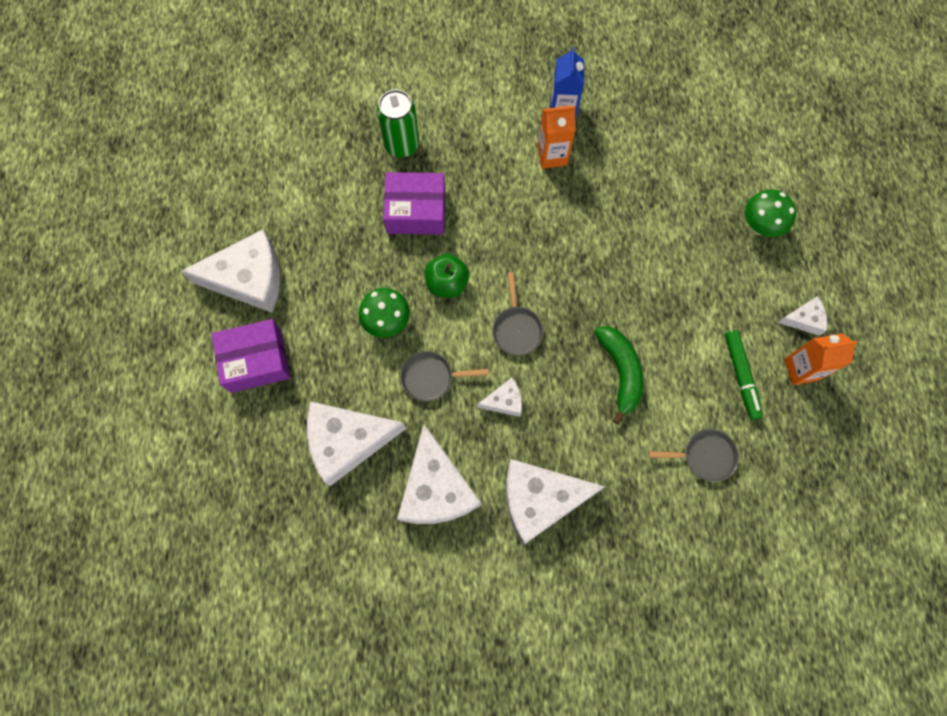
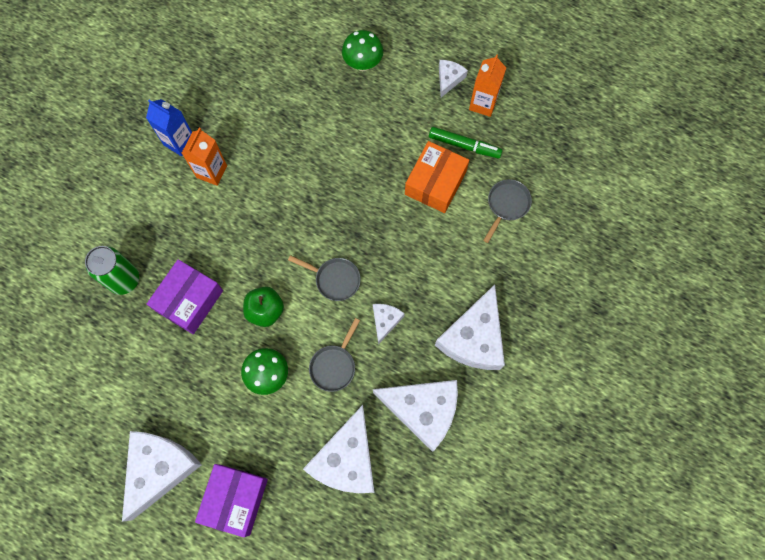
camera: 60 degrees left, 0 degrees up
(620, 372) = (412, 225): green banana -> none
(680, 369) = (435, 183): none -> orange box

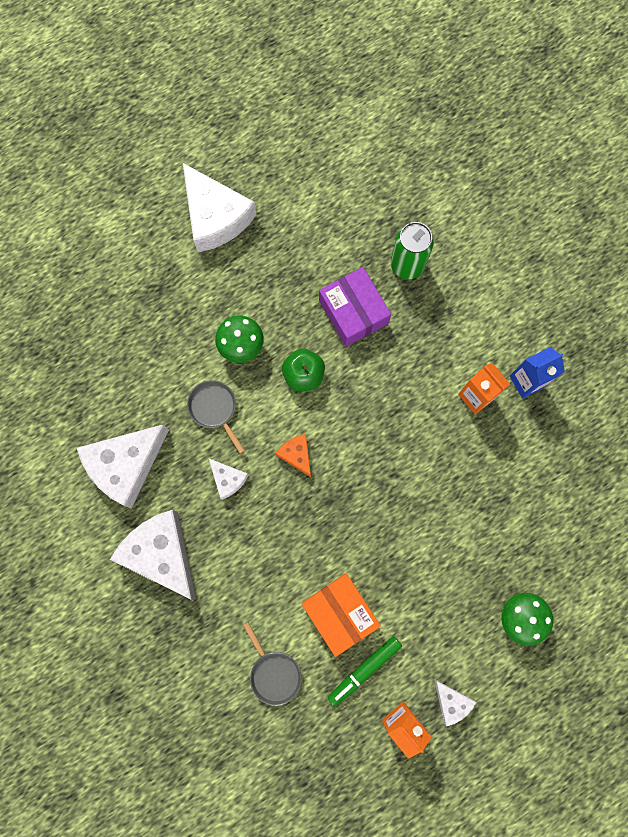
camera: 120 degrees right, 5 degrees up
(235, 499) = (151, 265): purple box -> none
(335, 279) = (296, 455): grey pan -> orange cheese
(346, 459) = (126, 374): white cheese -> none

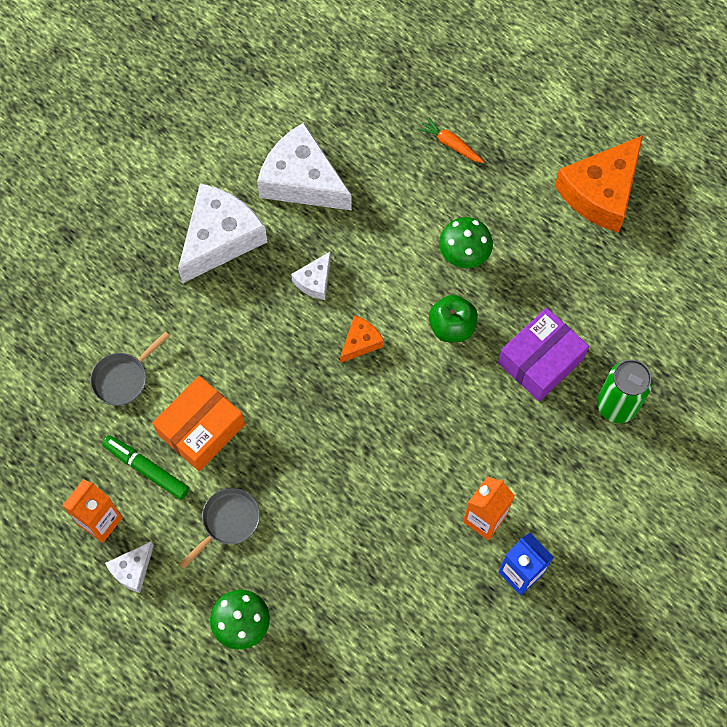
camera: 75 degrees right, 10 degrees down
(131, 326) = (450, 144): none -> orange carrot
(214, 409) = (386, 248): grey pan -> grey pan (228, 521)
(215, 217) = (601, 192): white cheese -> orange cheese

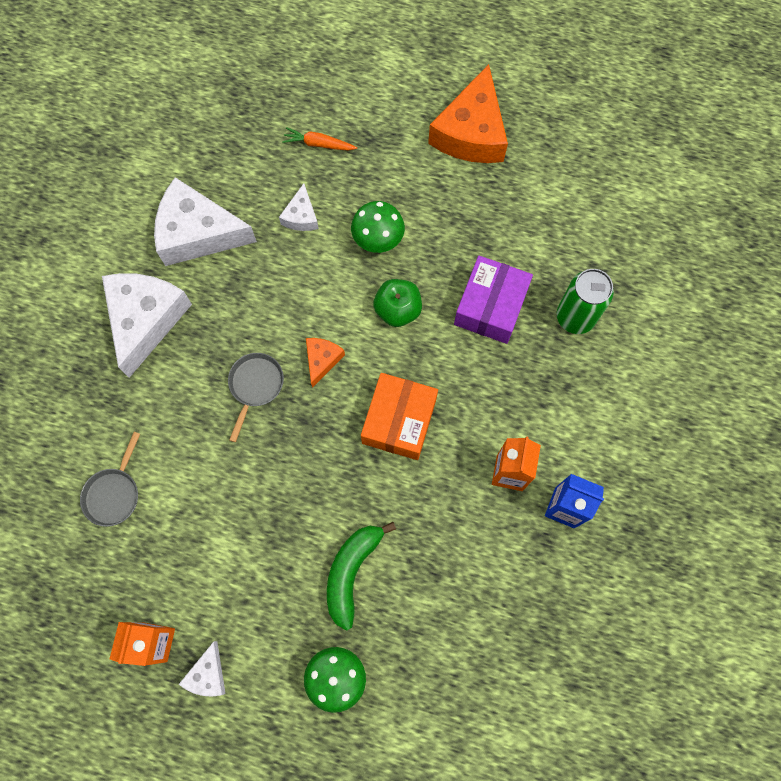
camera: 25 degrees left, 5 degrees up
(146, 469) = (177, 571): green marker -> none
(201, 429) = (211, 508): orange box -> orange box (399, 421)
(228, 521) = (277, 585): grey pan -> grey pan (255, 386)
(298, 541) = (351, 572): none -> green banana
(315, 281) = (253, 321): white cheese -> white cheese (301, 216)

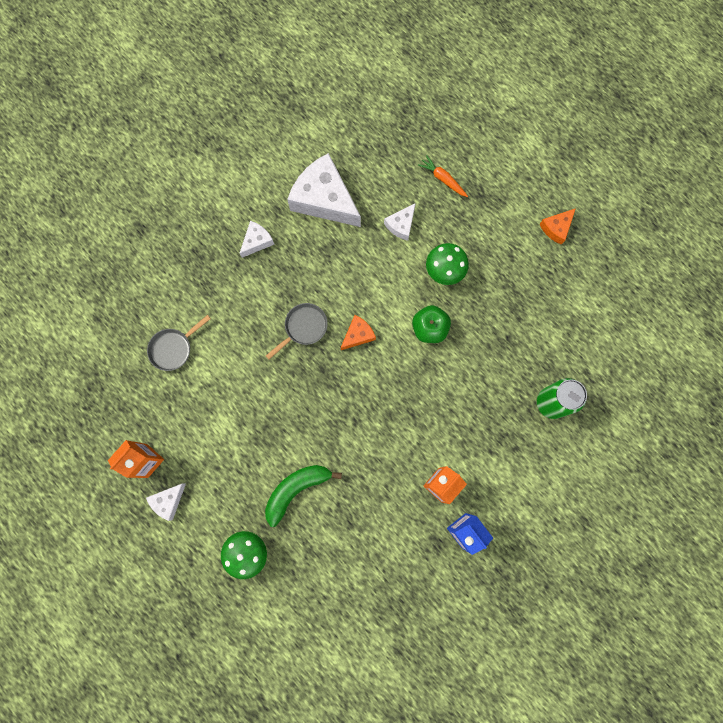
camera: 30 degrees right, 5 degrees up
(145, 320) = (257, 241): white cheese -> white cheese, size x0.48
(399, 421) = (386, 406): orange box -> none
(471, 132) = (556, 228): orange cheese -> orange cheese, size x0.48
(490, 306) = (495, 362): purple box -> none

